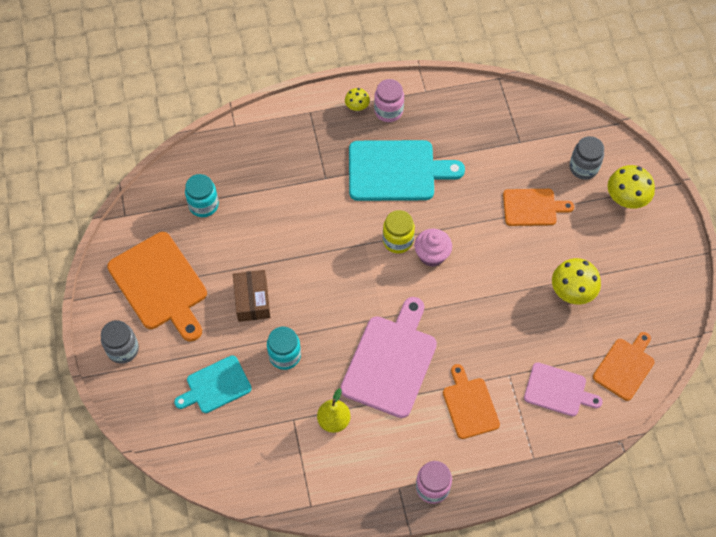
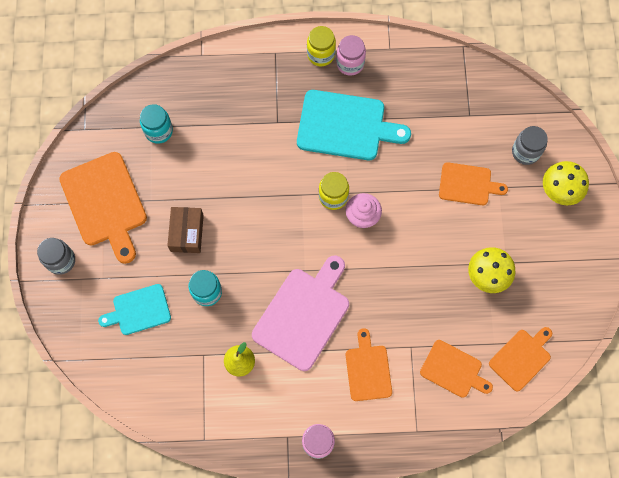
camera: 10 degrees right, 10 degrees up
(357, 107) = (321, 54): yellow mushroom -> yellow jar
(558, 390) = (453, 370): pink cutting board -> orange cutting board

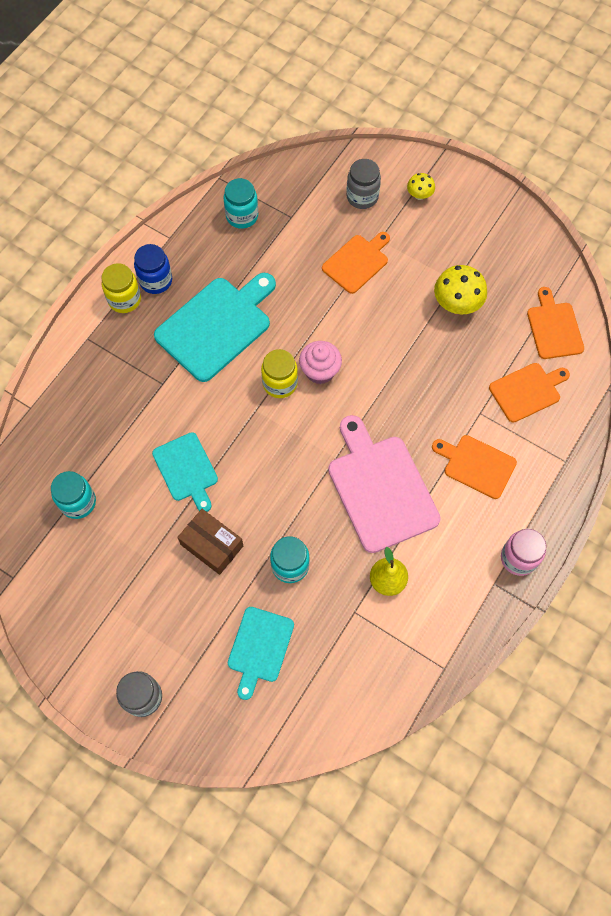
camera: 55 degrees left, 5 degrees down
(105, 203) = (114, 608): orange cutting board -> none
(227, 181) = (186, 470): none -> turquoise cutting board
(350, 63) = (156, 280): pink jar -> blue jar
(444, 83) = (242, 216): none -> turquoise jar
(559, 191) = (419, 195): yellow mushroom -> yellow mushroom, size x0.56

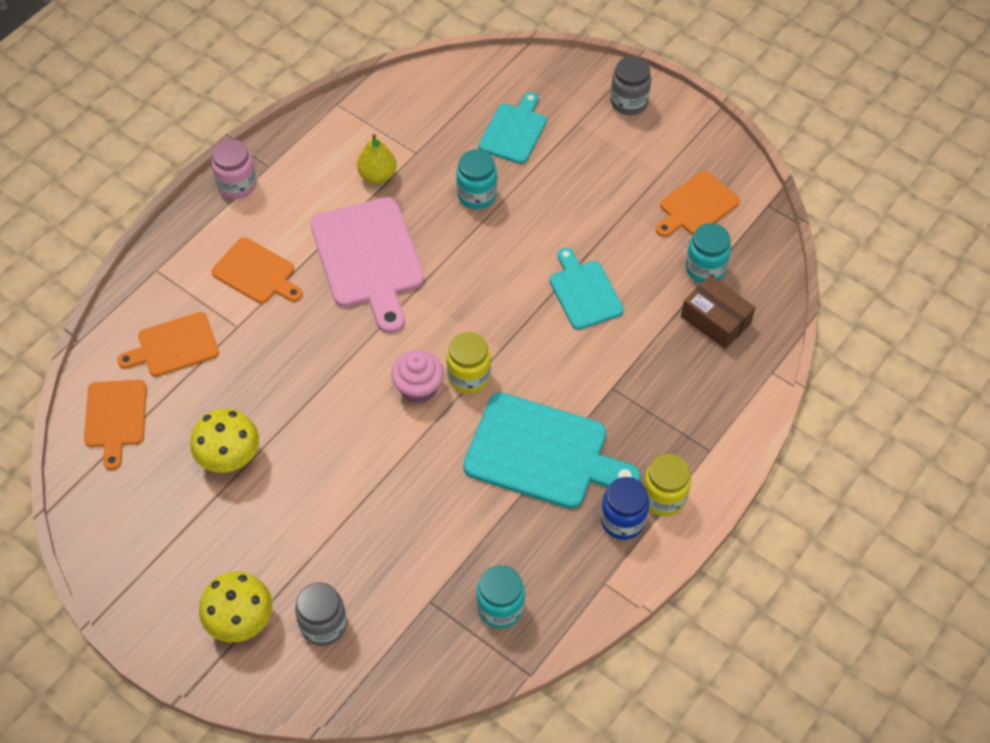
camera: 175 degrees left, 10 degrees down
(212, 545) = (558, 219): brown box -> brown box (715, 320)
(217, 326) = (543, 453): turquoise cutting board -> turquoise cutting board turned 120 degrees counterclockwise
(357, 262) = (348, 525): orange cutting board -> orange cutting board (696, 206)
(419, 195) = (240, 621): yellow mushroom -> yellow mushroom, size x1.77

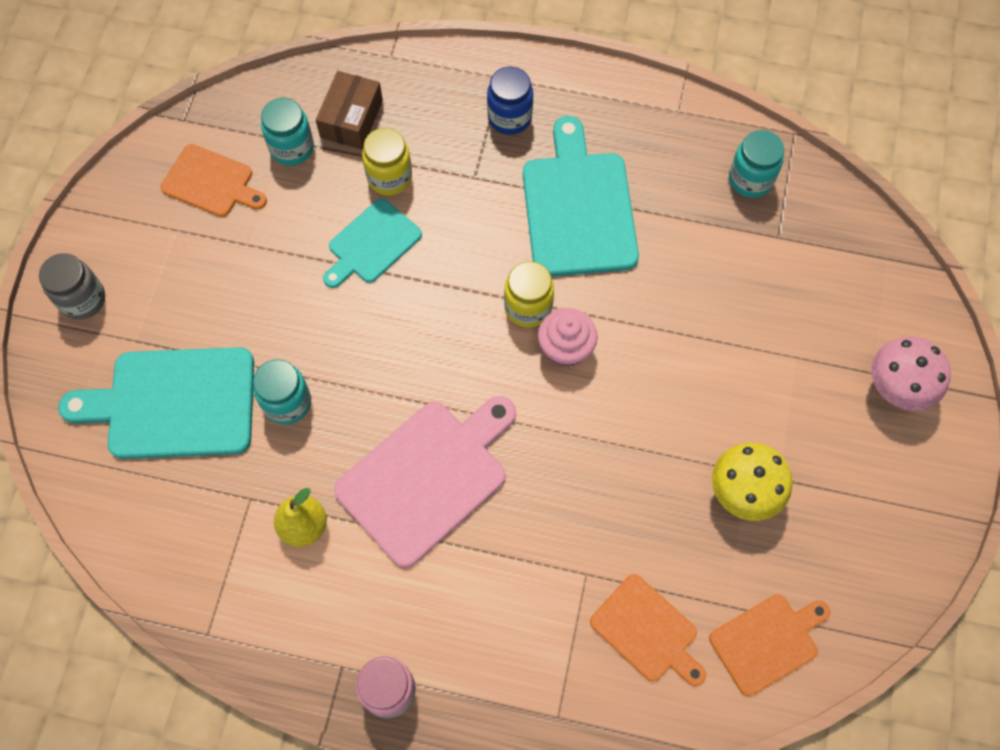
camera: 115 degrees left, 10 degrees up
(240, 621) = (897, 387): yellow mushroom -> pink mushroom
(256, 273) = (506, 592): orange cutting board -> none
(323, 625) = (855, 314): grey jar -> none
(514, 131) = (173, 403): turquoise cutting board -> turquoise cutting board, size x1.69
(622, 520) = (611, 119): blue jar -> blue jar (509, 117)
(663, 497) = (570, 96): yellow jar -> yellow jar (389, 177)

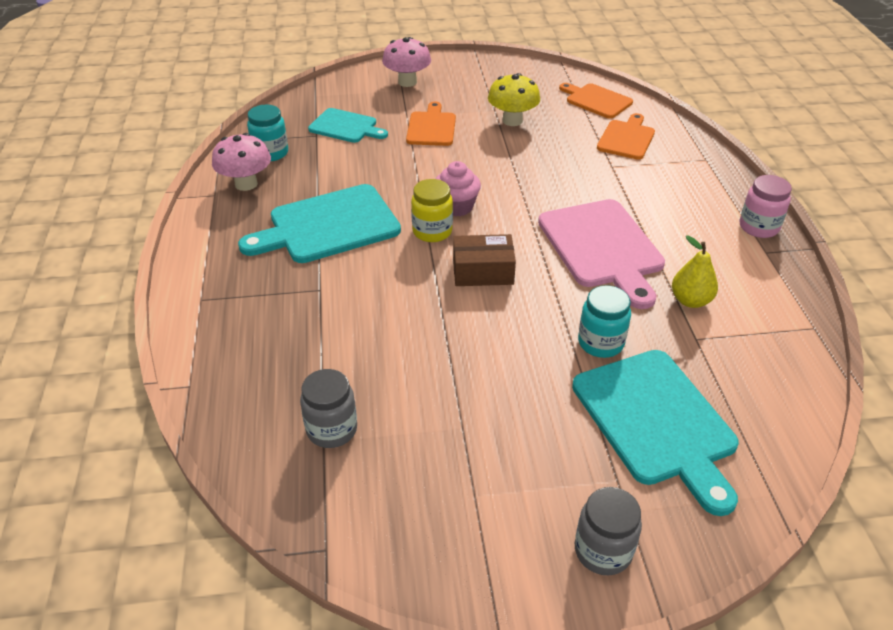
camera: 110 degrees left, 25 degrees down
(211, 183) = (402, 486): orange cutting board -> orange cutting board (431, 127)
(292, 148) = (332, 429): turquoise jar -> grey jar
(351, 119) = (279, 392): brown box -> brown box (483, 271)
(372, 244) = (418, 335): turquoise cutting board -> turquoise cutting board (346, 127)
(389, 177) = (340, 344): yellow jar -> none
(427, 477) = (602, 247): pink cutting board -> pink cutting board turned 135 degrees counterclockwise
(509, 117) = (246, 283): blue jar -> none
(690, 144) = (246, 184): none -> pink mushroom

